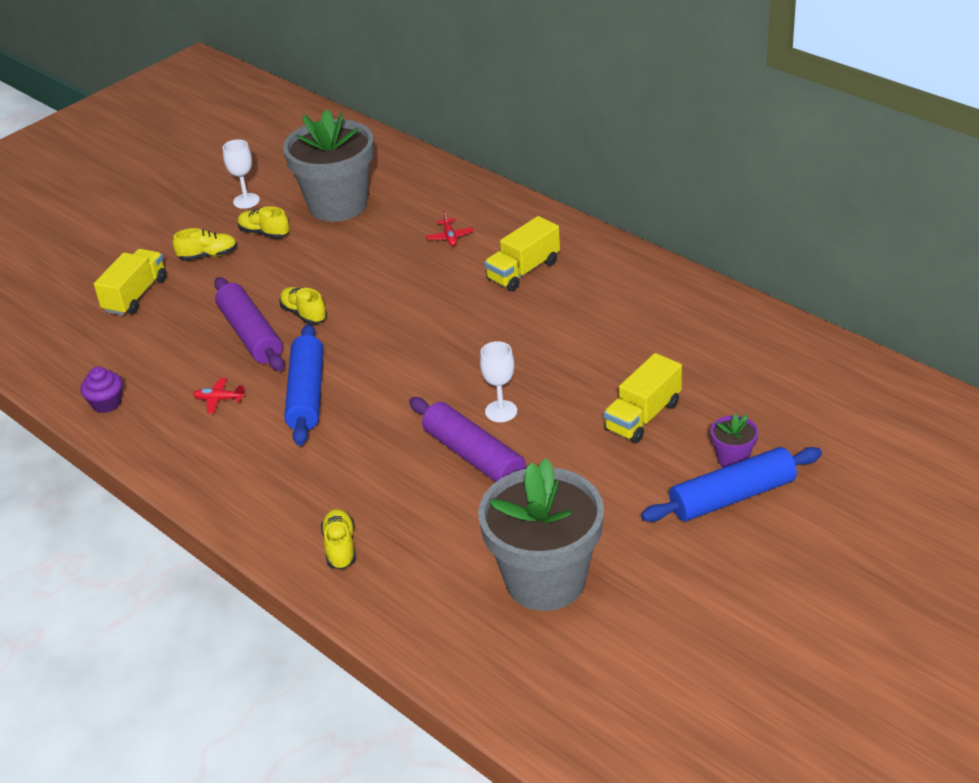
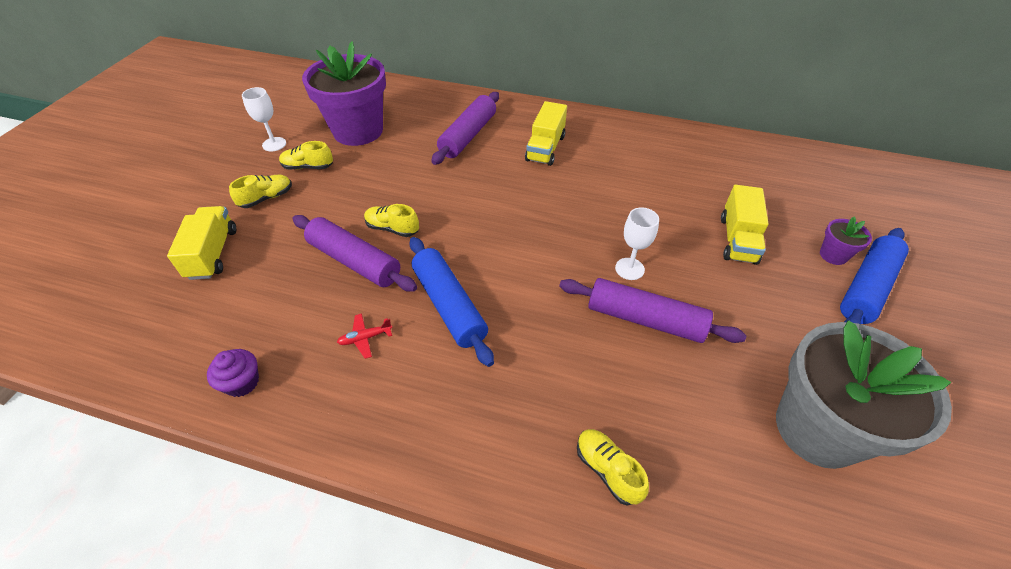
camera: 30 degrees left, 10 degrees up
(338, 205) = (358, 131): grey flower pot -> purple flower pot
(450, 237) = (468, 135): red plane -> purple rolling pin

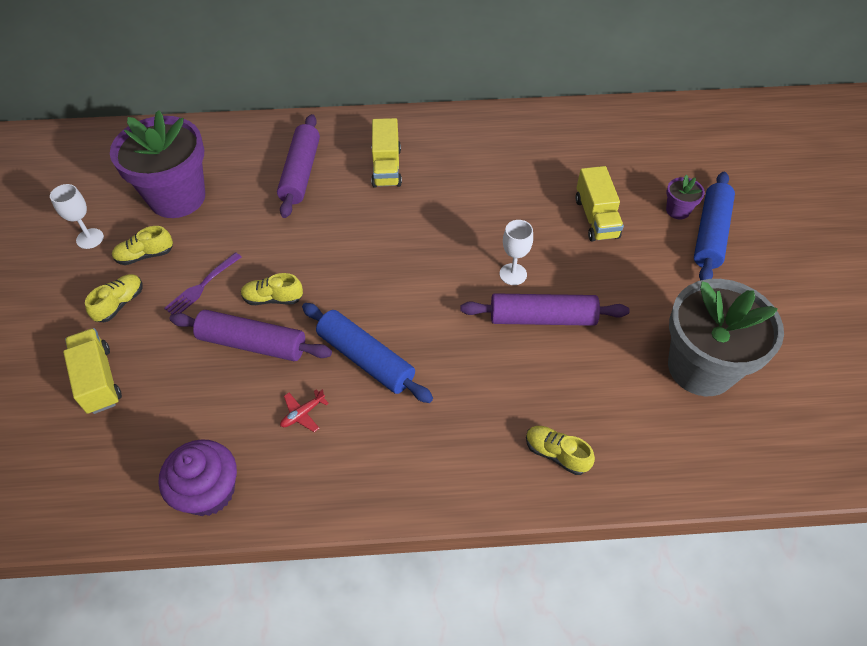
camera: 20 degrees left, 5 degrees up
(242, 382) = (208, 491): purple cupcake -> purple cupcake, size x1.66
(339, 202) = (202, 286): none -> purple fork

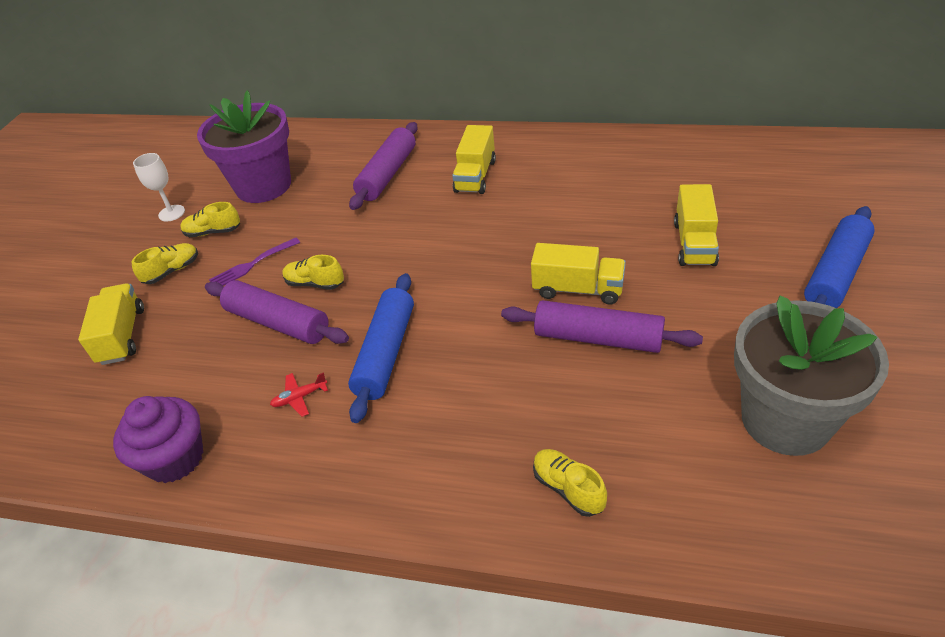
camera: 20 degrees right, 10 degrees down
(365, 359) = (385, 353): blue rolling pin -> blue rolling pin turned 45 degrees clockwise
(513, 274) = (578, 289): white goblet -> yellow truck
(677, 210) = (799, 245): purple flower pot -> none

